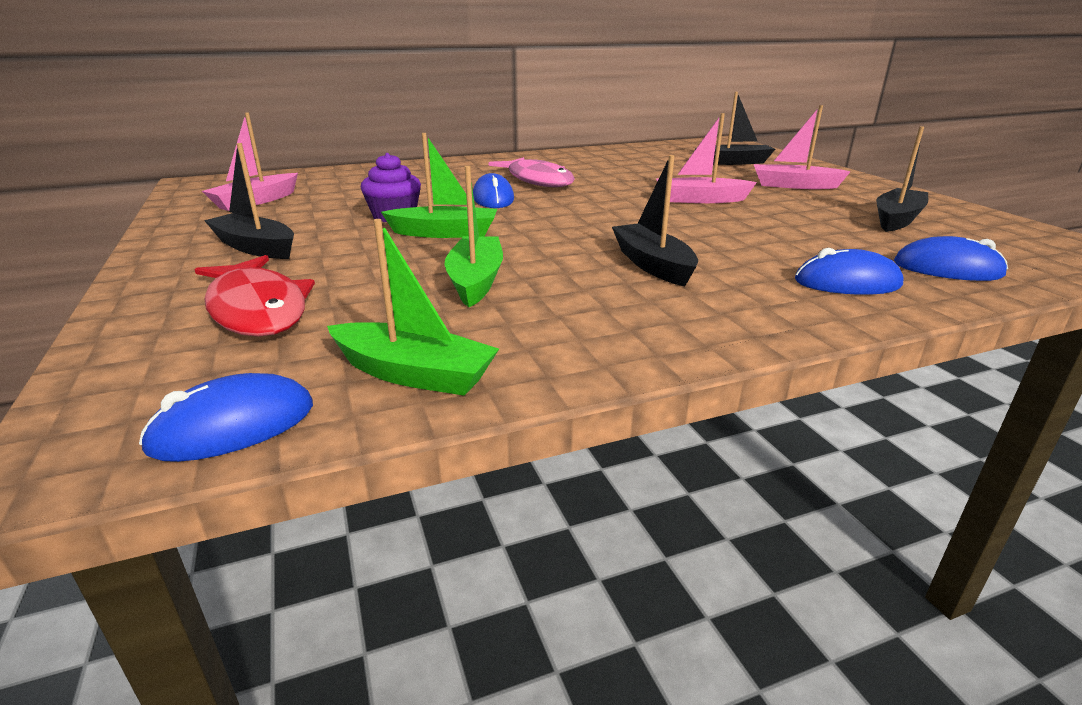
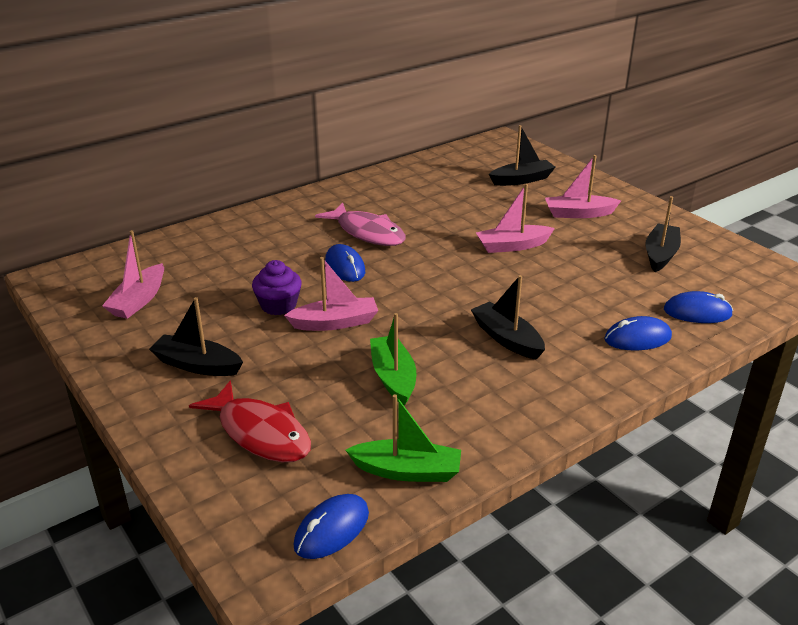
camera: 15 degrees left, 5 degrees up
(444, 233) = (335, 323): green boat -> pink boat

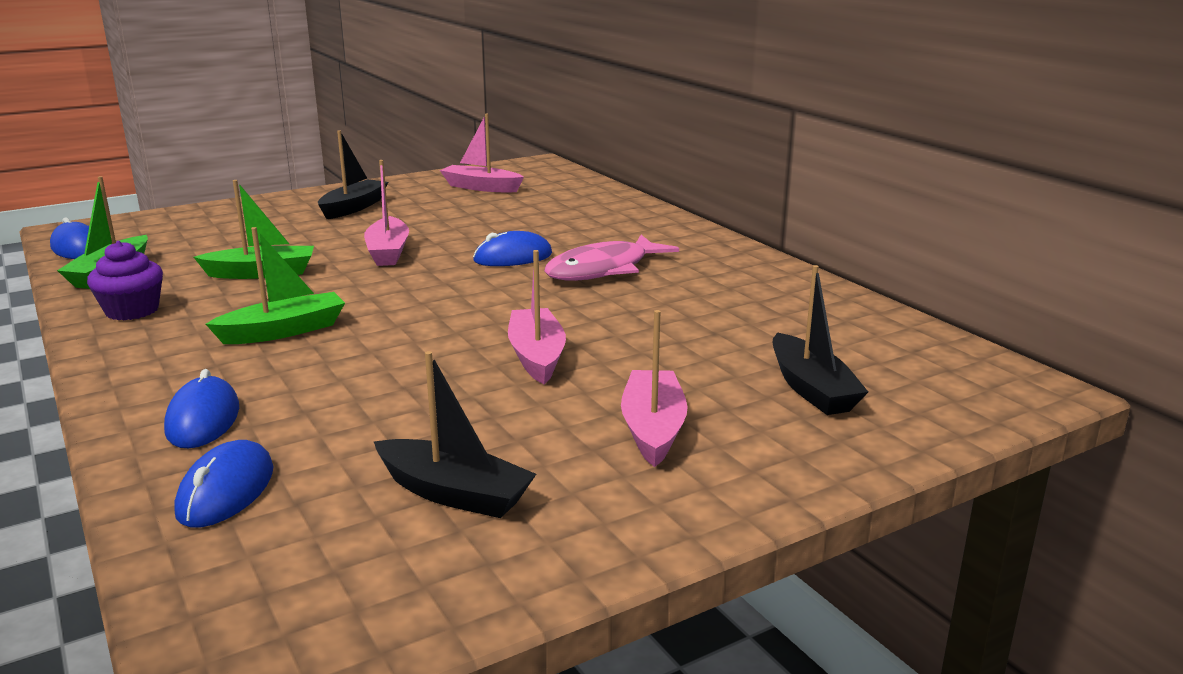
camera: 95 degrees right, 10 degrees down
(260, 433) = (229, 228): red fish -> none
(278, 305) = (440, 231): purple cupcake -> purple cupcake (132, 311)
(507, 339) = (283, 331): black boat -> green boat

